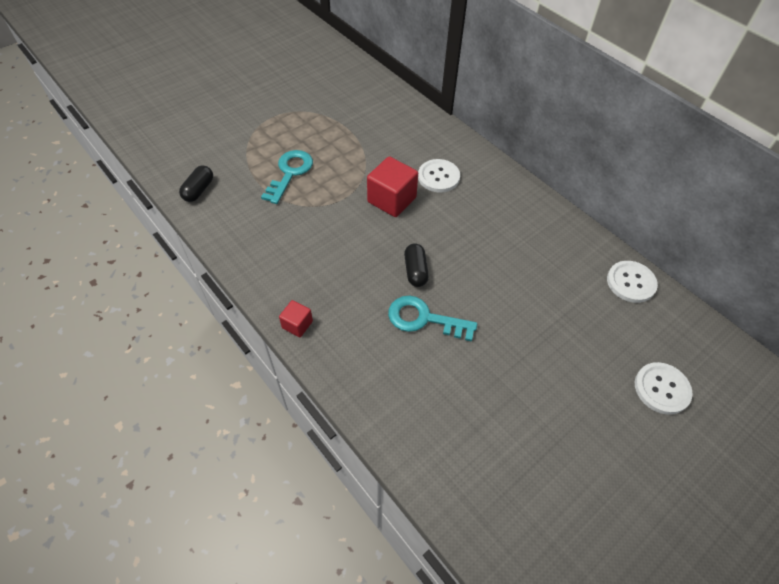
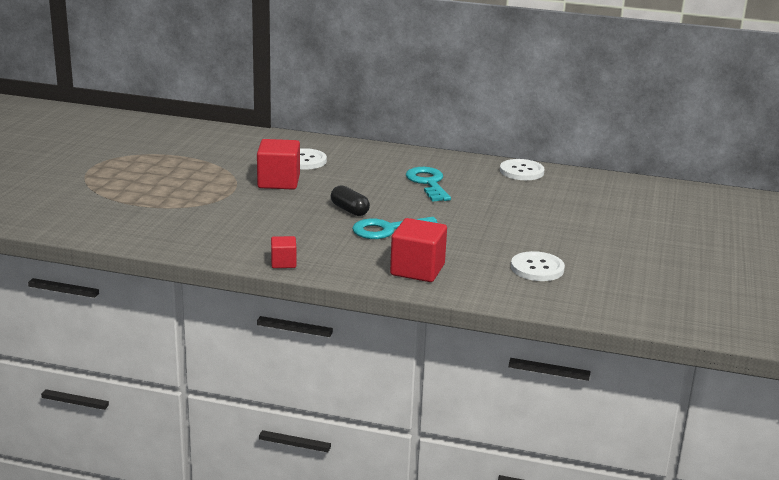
camera: 35 degrees left, 30 degrees down
(198, 190) = (76, 223): black capsule -> none
(289, 173) = (159, 192): turquoise key -> turquoise key (428, 183)
(398, 398) = (417, 270): none -> red cube
(661, 389) = (598, 209): white button -> white button (537, 268)

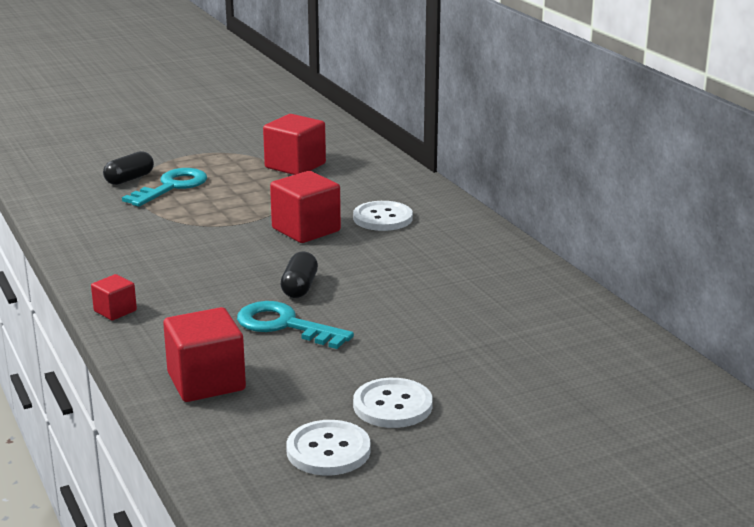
camera: 50 degrees right, 0 degrees up
(89, 195) = (129, 179): none -> black capsule
(180, 151) = (295, 166): none -> red cube
(428, 183) = (452, 295): turquoise key -> turquoise key (171, 187)
(521, 171) = (603, 329): white button -> white button (392, 405)

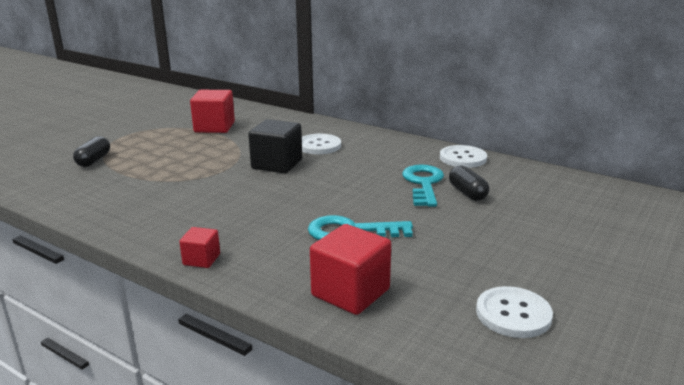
camera: 30 degrees left, 0 degrees up
(171, 187) = (136, 159): turquoise key -> turquoise key (423, 184)
(299, 287) = (325, 202): black capsule -> black capsule (467, 193)
(306, 230) = (277, 164): red cube -> black cube
(392, 405) = (504, 264): white button -> white button (463, 158)

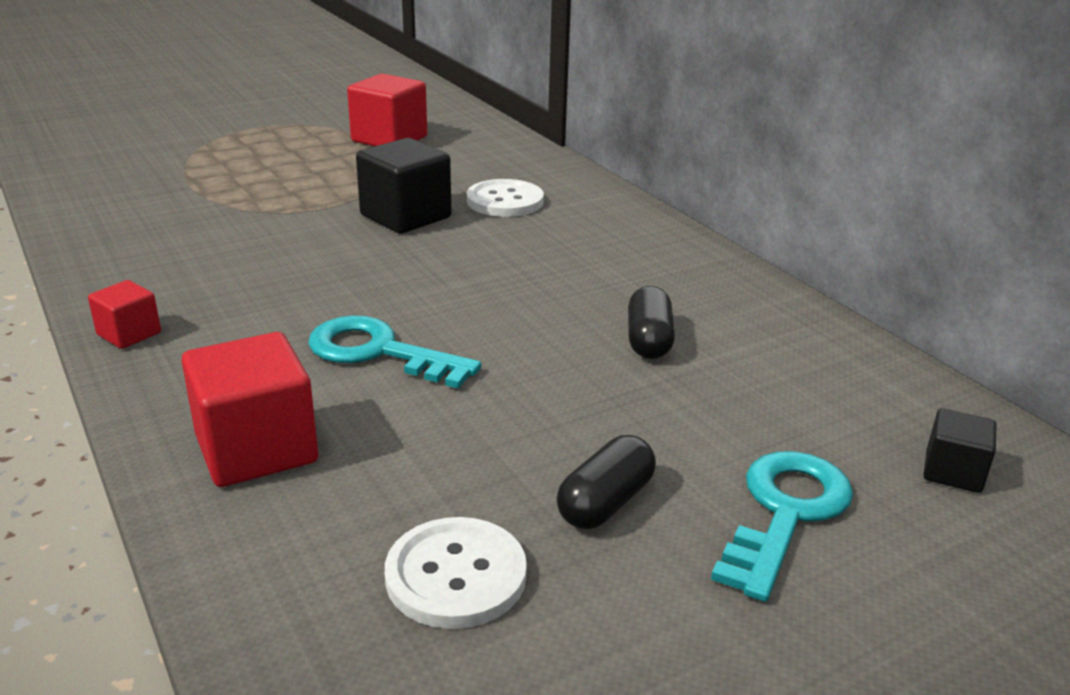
camera: 25 degrees right, 5 degrees up
(94, 160) = (176, 155): black capsule -> black capsule (605, 503)
(423, 184) = (593, 305): turquoise key -> turquoise key (785, 514)
(463, 158) = (719, 277): white button -> none
(643, 212) = (953, 472): none -> black cube

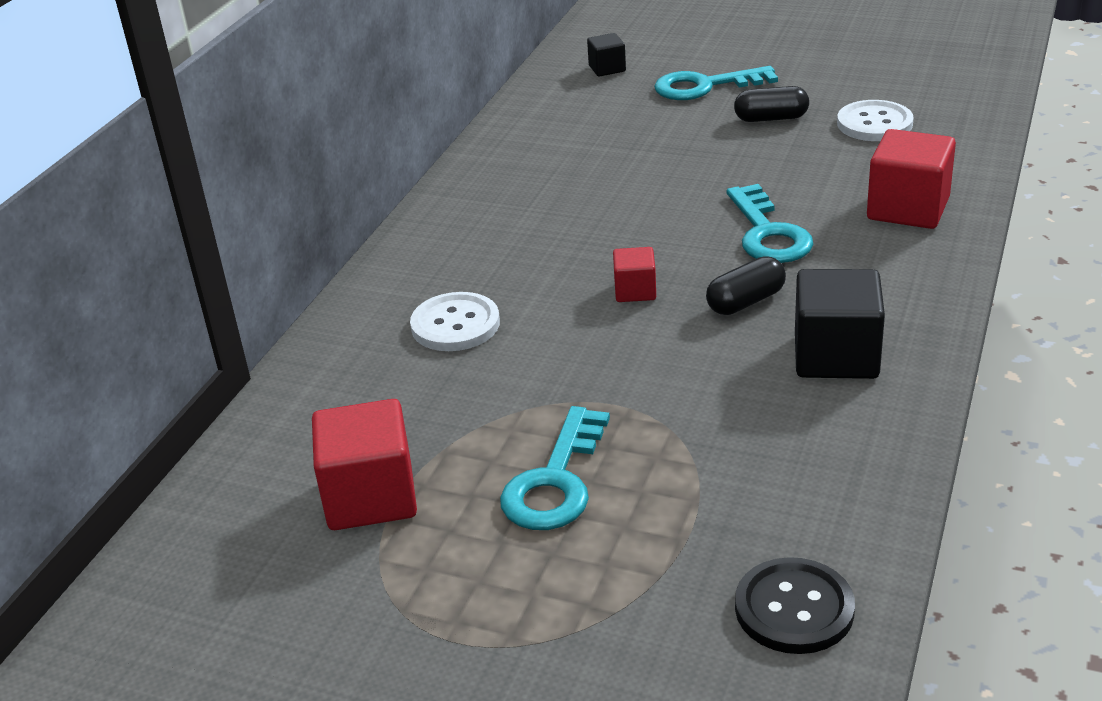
camera: 125 degrees left, 5 degrees up
(91, 180) = (794, 608): none -> black button
(129, 334) = (921, 327): red cube -> red cube (635, 291)
(299, 173) = (556, 481): none -> turquoise key
(405, 216) = (563, 350): black cube -> black cube (836, 356)
(648, 340) = (604, 169): black capsule -> black capsule (746, 302)

